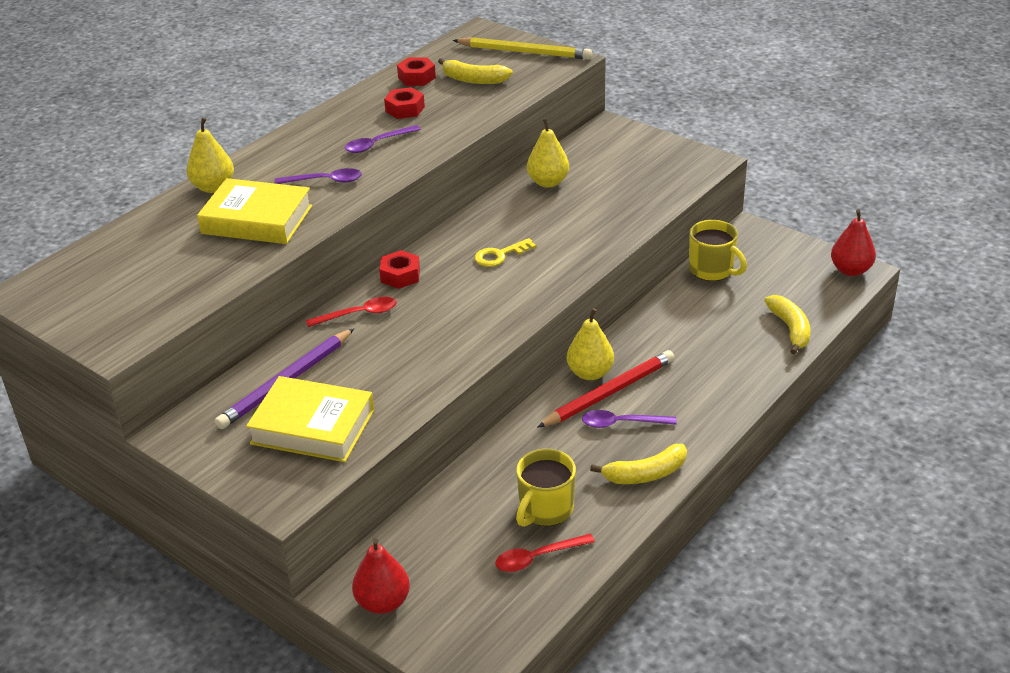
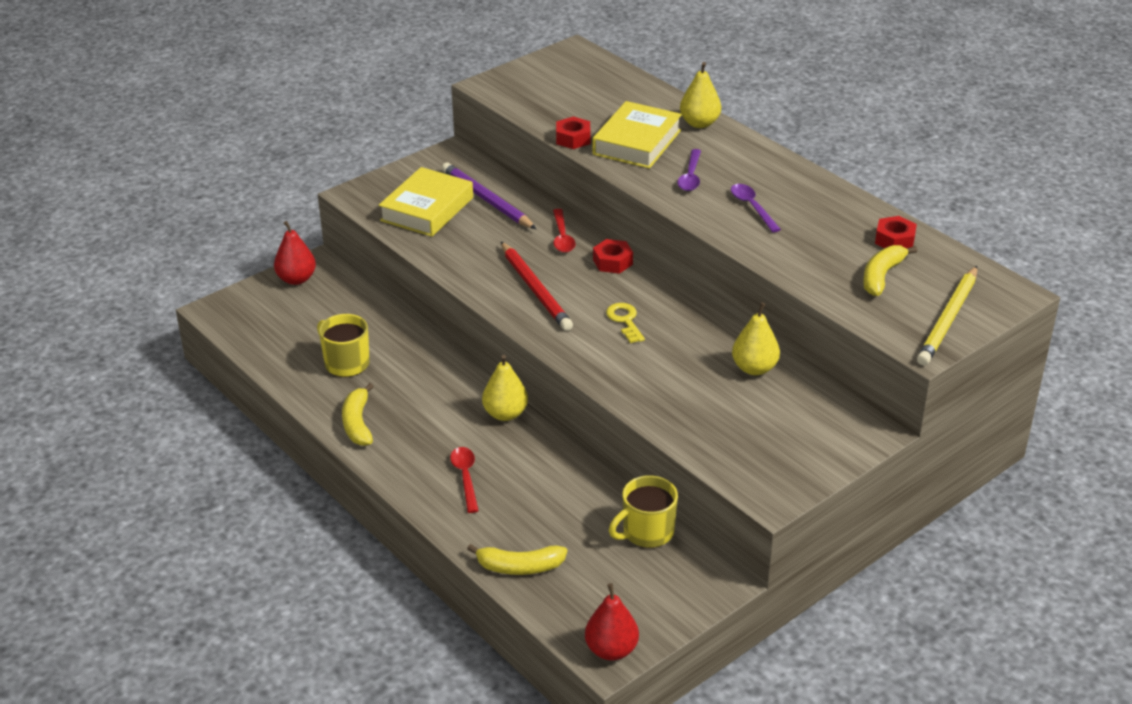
camera: 100 degrees right, 0 degrees up
(405, 109) = (822, 228): red nut -> red nut (573, 139)
(538, 557) = (298, 352): red spoon -> red spoon (465, 477)
(609, 393) = (472, 421): red pencil -> red pencil (535, 289)
(622, 423) = (427, 421): purple spoon -> none

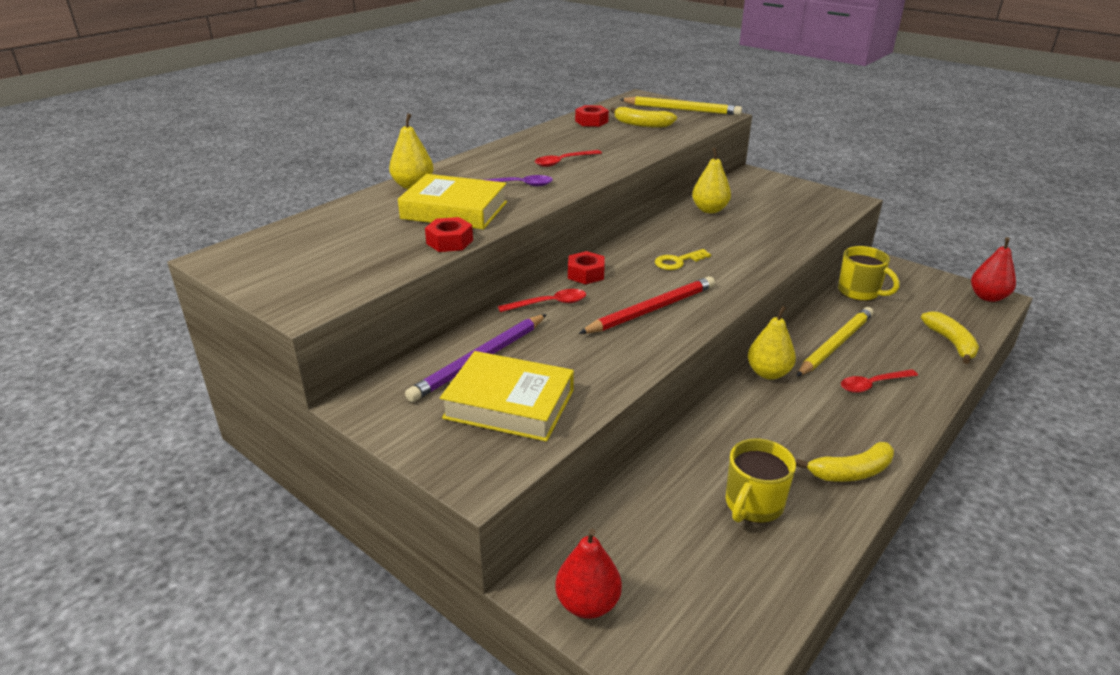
camera: 100 degrees left, 5 degrees down
(541, 475) = (835, 344): none -> yellow pencil
(752, 207) = (563, 162): purple spoon -> red spoon

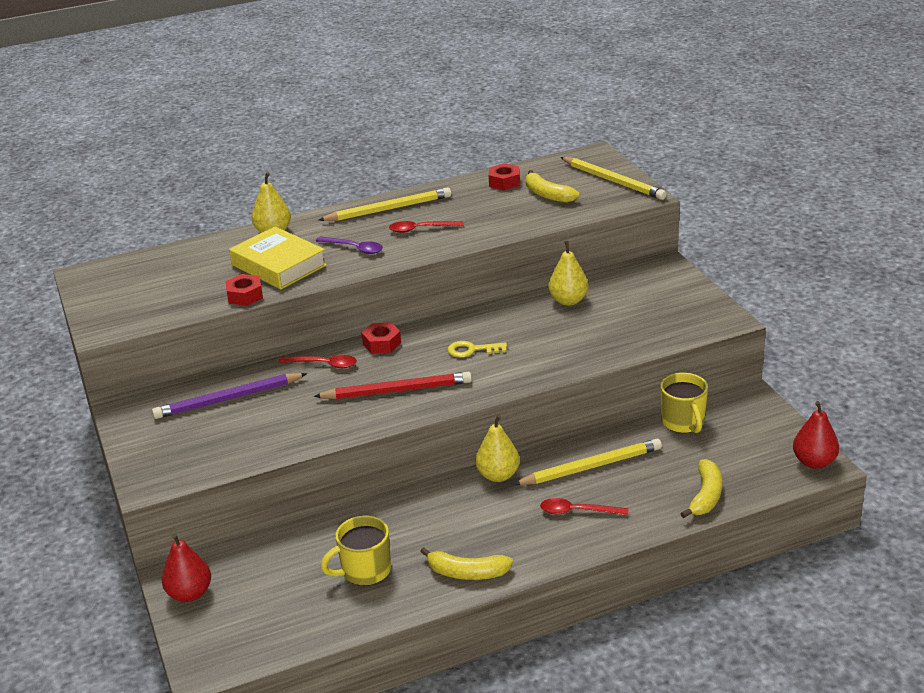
camera: 30 degrees right, 0 degrees up
(509, 404) = (215, 438): yellow book -> none
(511, 153) = (388, 209): none -> yellow pencil

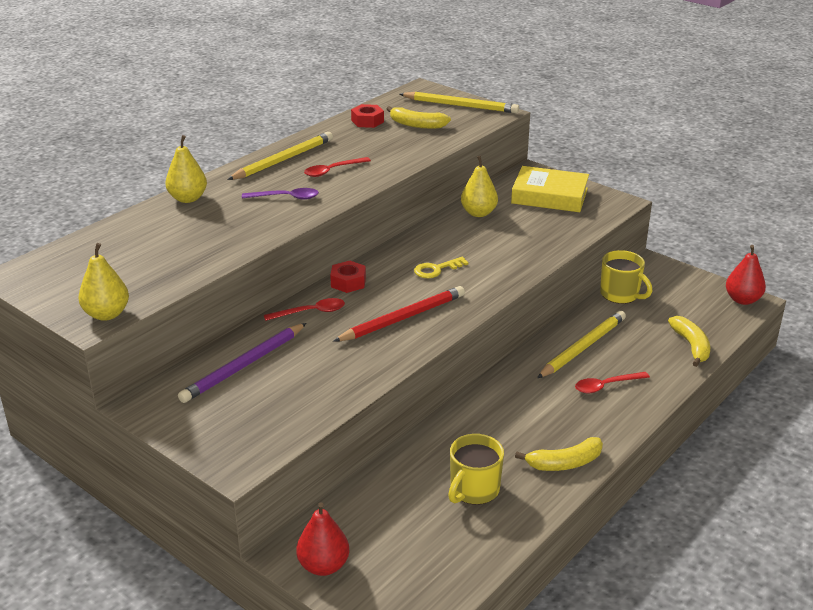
camera: 30 degrees left, 0 degrees up
(245, 296) = (219, 259): red nut -> none
(279, 265) = (225, 226): yellow book -> yellow book (549, 196)
(498, 475) = (513, 375): yellow pear -> yellow pear (107, 314)

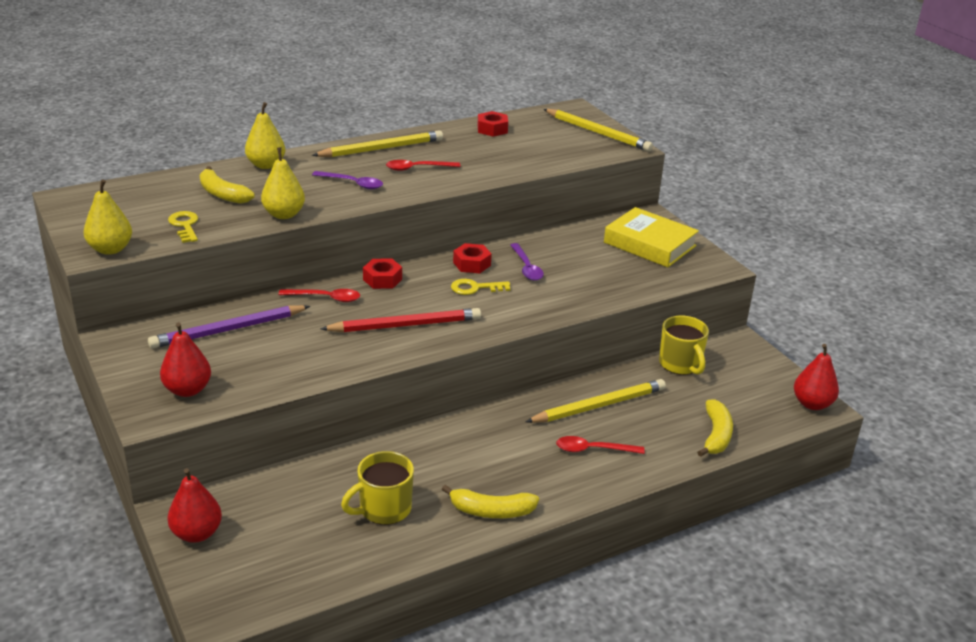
camera: 20 degrees right, 0 degrees up
(161, 274) = (185, 226): none -> yellow key
(252, 431) = (187, 390): none -> red pear
(415, 249) = (471, 264): none -> red nut
(416, 125) = (537, 142): yellow banana -> yellow banana (222, 194)
(465, 240) = (526, 267): none -> purple spoon
(478, 213) = (562, 244): yellow pear -> yellow pear (284, 214)

